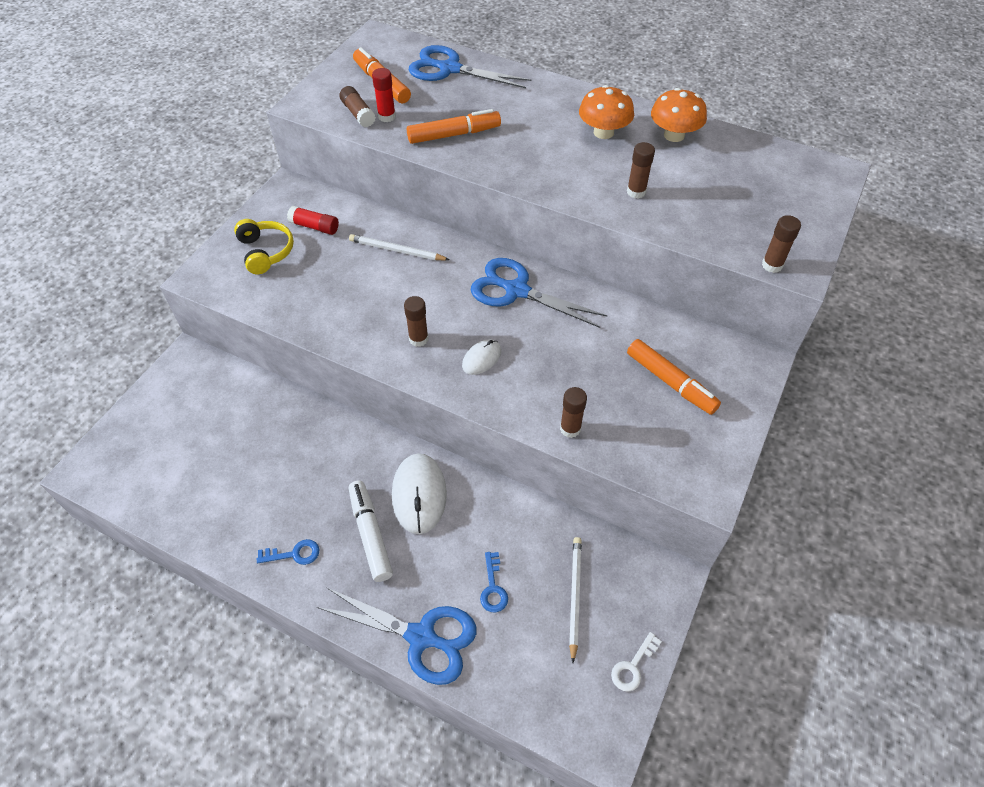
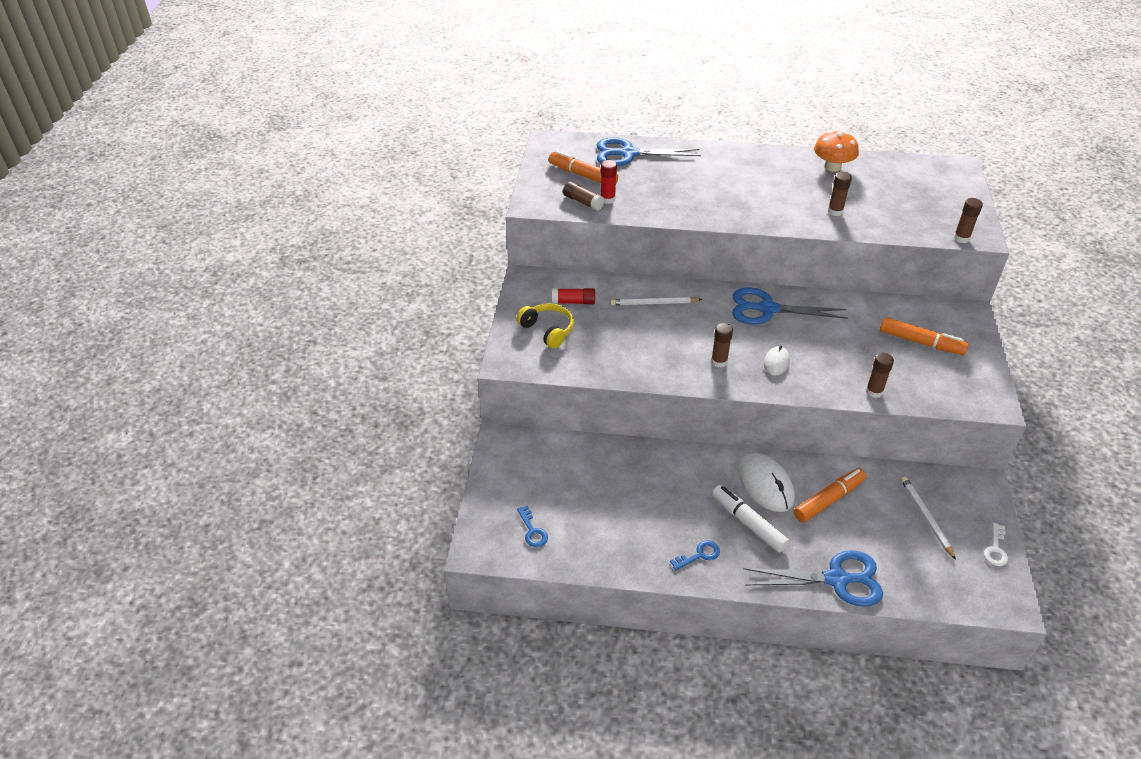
camera: 20 degrees left, 10 degrees down
(454, 134) = (671, 201): orange marker -> orange marker (829, 500)
(493, 588) = (865, 530): blue key -> blue key (532, 531)
(603, 132) = (781, 175): orange mushroom -> none

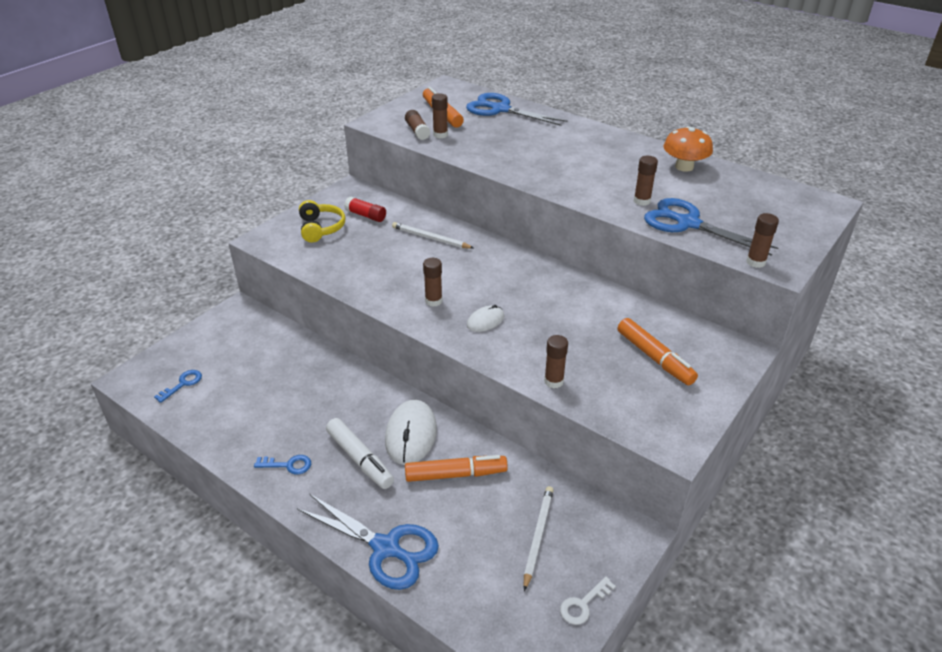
camera: 30 degrees right, 5 degrees down
(532, 531) = (183, 384): blue key -> blue key turned 150 degrees counterclockwise
(607, 199) = (440, 135): red glue stick -> brown glue stick
(748, 523) = (360, 459): white marker -> white marker turned 150 degrees clockwise
(767, 309) = (528, 276): blue scissors -> blue scissors (687, 223)

